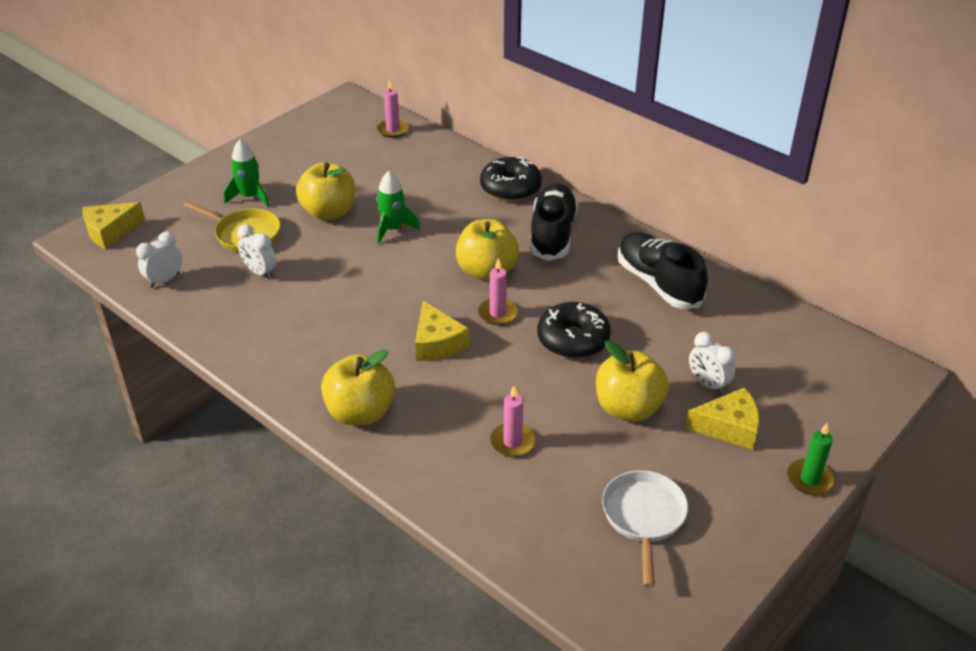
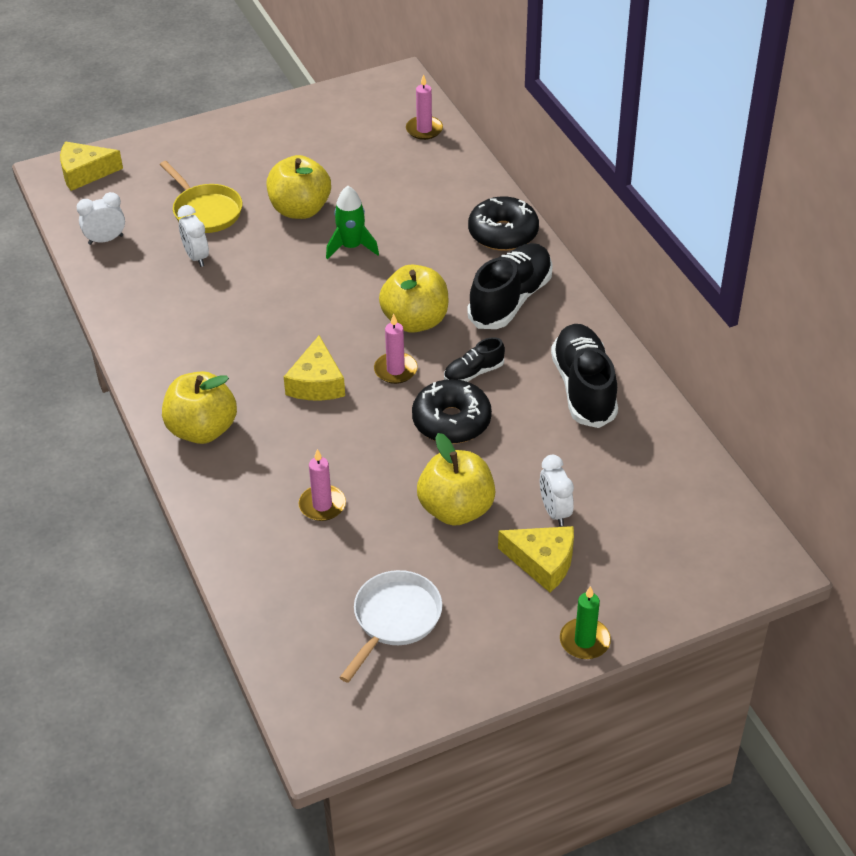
camera: 25 degrees right, 5 degrees up
(250, 197) = (234, 171): green rocket -> none
(563, 297) = (473, 373): none -> black shoe

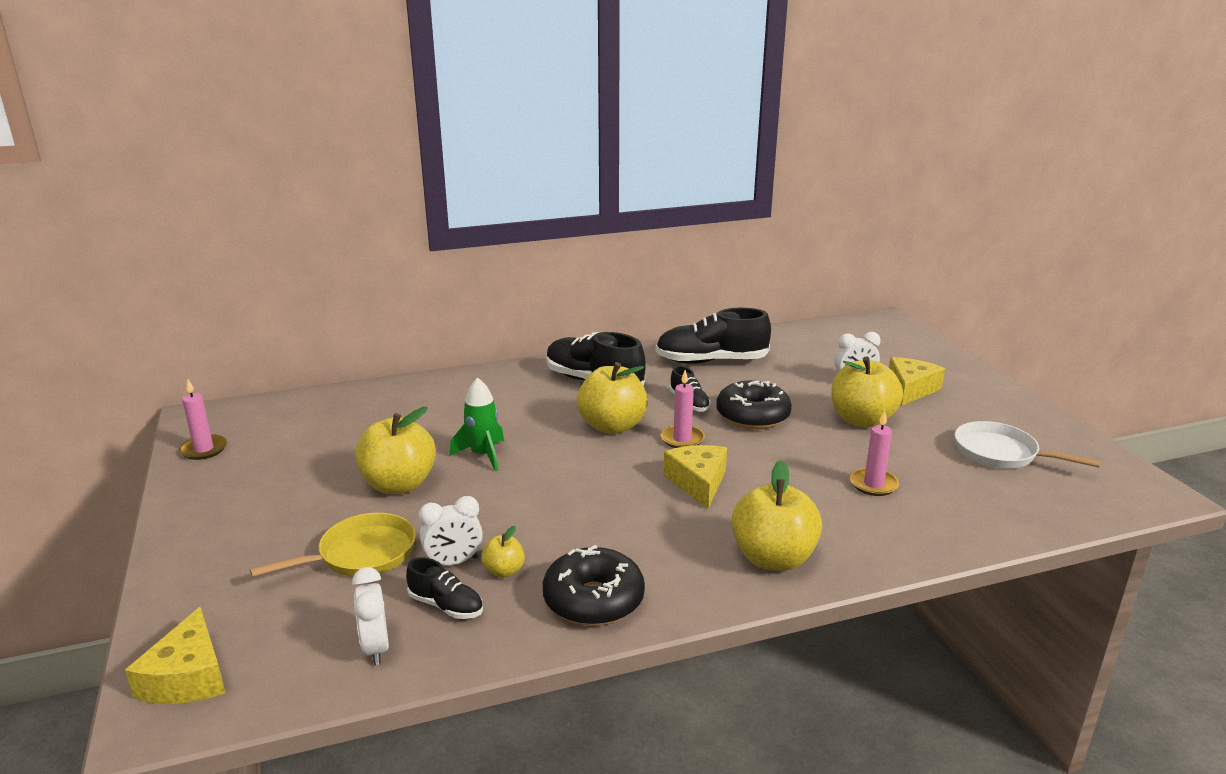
camera: 85 degrees left, 20 degrees down
(147, 262) = (446, 606): none -> black shoe
(186, 283) = (504, 571): none -> yellow apple
(316, 383) = (698, 482): yellow cheese -> yellow cheese turned 105 degrees counterclockwise
(424, 129) = (305, 407): pink candle -> pink candle (204, 449)
(503, 233) = (498, 379): black donut -> black donut (593, 600)
(584, 641) = (984, 380): green candle -> none

